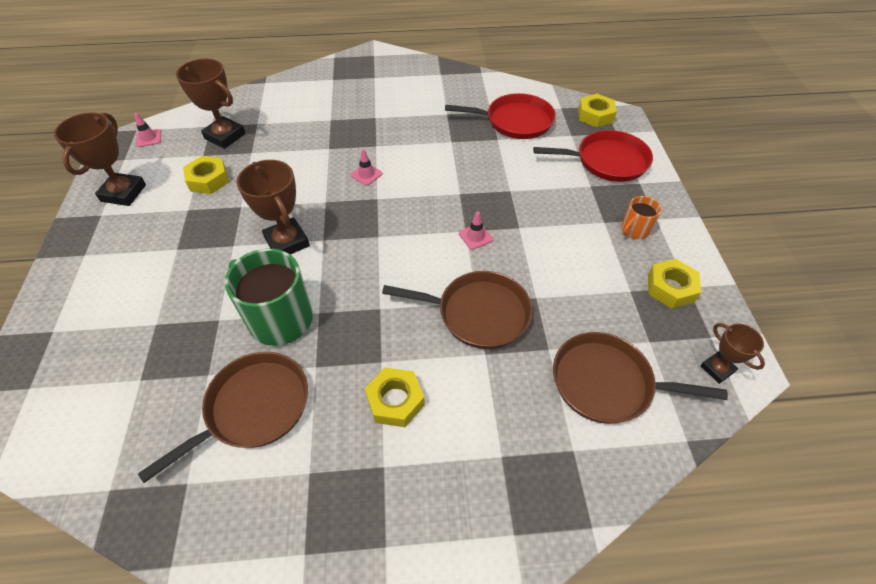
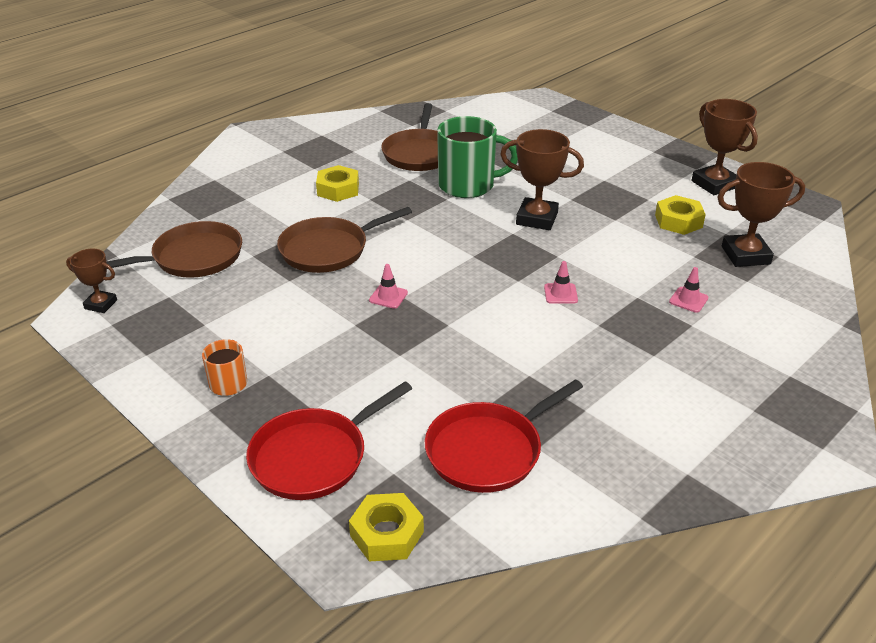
camera: 140 degrees right, 15 degrees down
(149, 138) = (797, 220): pink traffic cone -> pink traffic cone (688, 300)
(670, 288) = (164, 345): yellow nut -> none

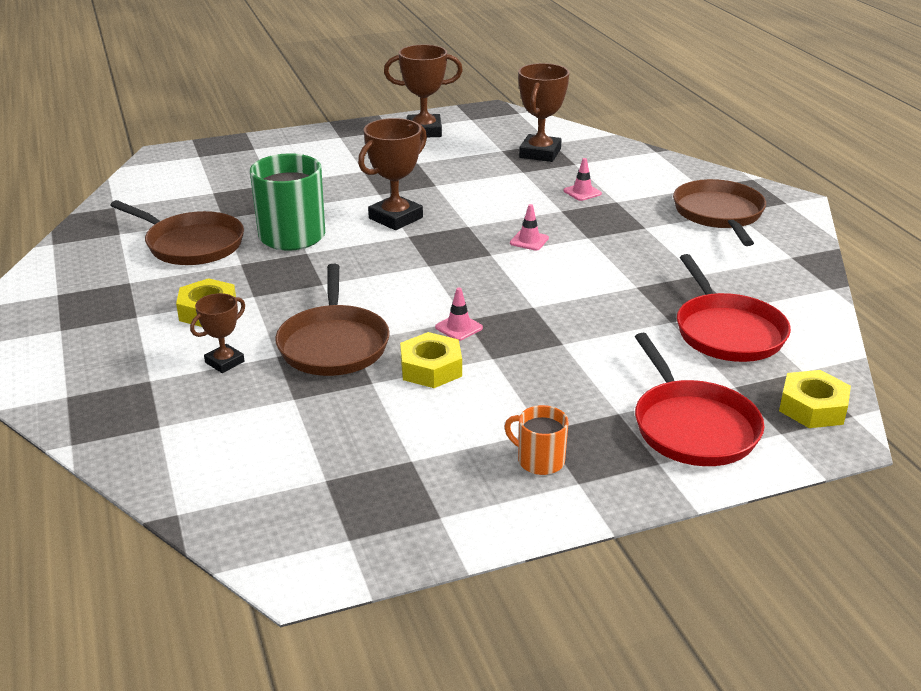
camera: 65 degrees left, 5 degrees down
(101, 304) = (292, 544): brown trophy -> brown trophy (224, 362)
(193, 258) = (252, 446): brown pan -> brown pan (719, 214)
(678, 221) = (465, 161): yellow nut -> yellow nut (431, 368)

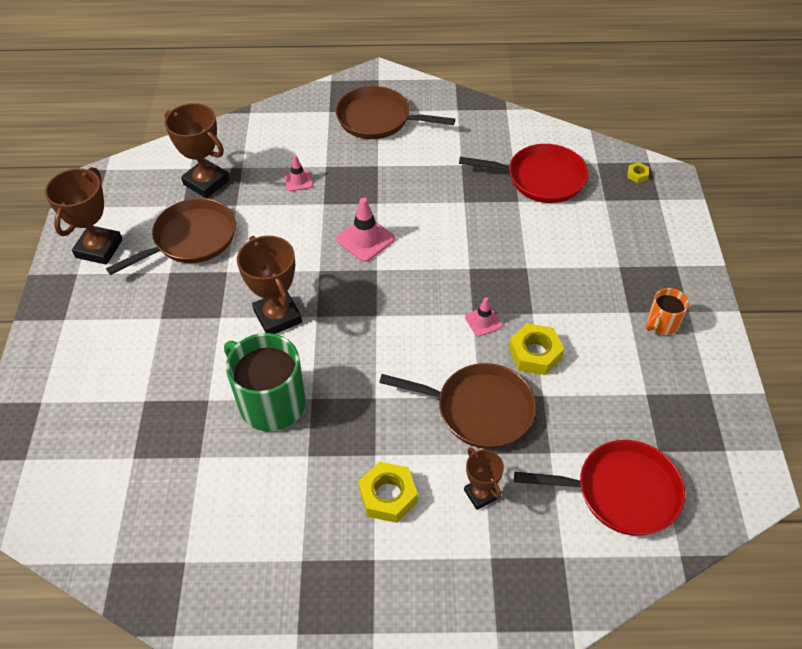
camera: 70 degrees left, 20 degrees up
(191, 244) = (246, 493): brown pan -> brown pan (191, 239)
(529, 241) = (365, 239): pink traffic cone -> pink traffic cone, size x1.63
(692, 427) = (643, 236): red pan -> red pan (621, 492)
(812, 407) = (637, 175): yellow nut -> yellow nut, size x0.49

